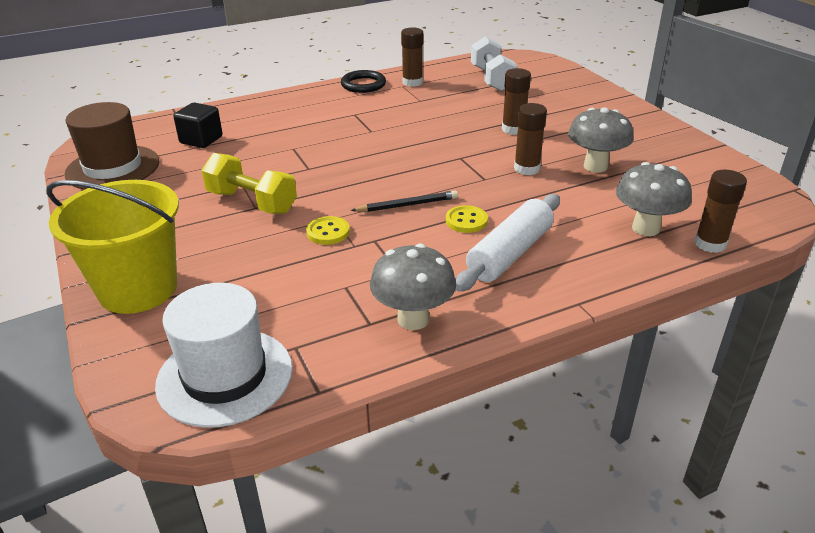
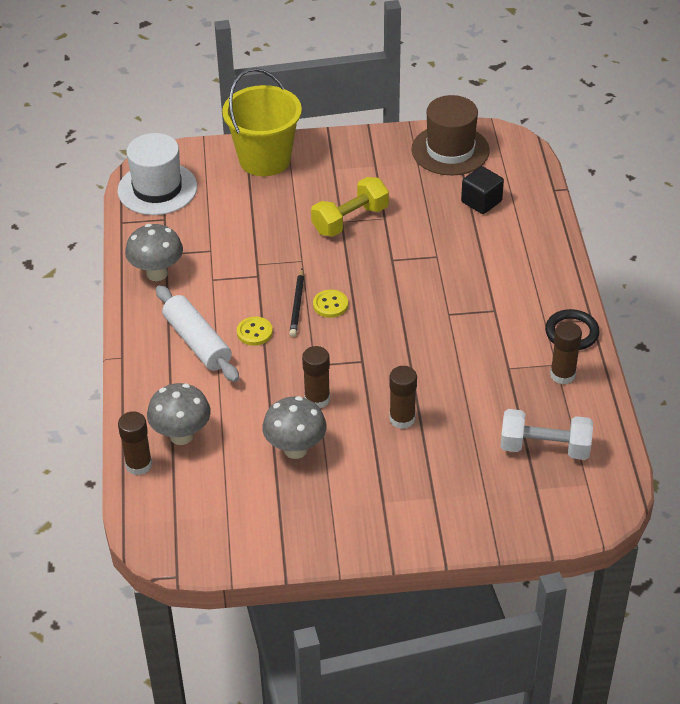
camera: 110 degrees right, 10 degrees up
(328, 232) = (282, 253): yellow button -> yellow button (330, 305)

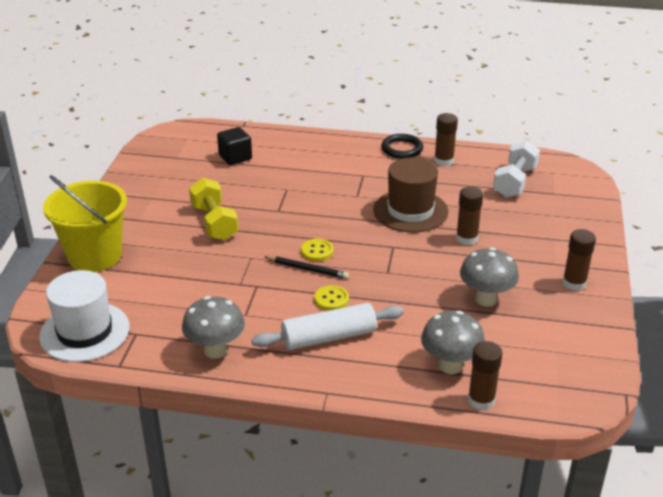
camera: 75 degrees left, 10 degrees down
(317, 399) = (429, 277): brown glue stick -> brown glue stick (574, 283)
(450, 150) = (161, 159): brown hat -> brown hat (410, 211)

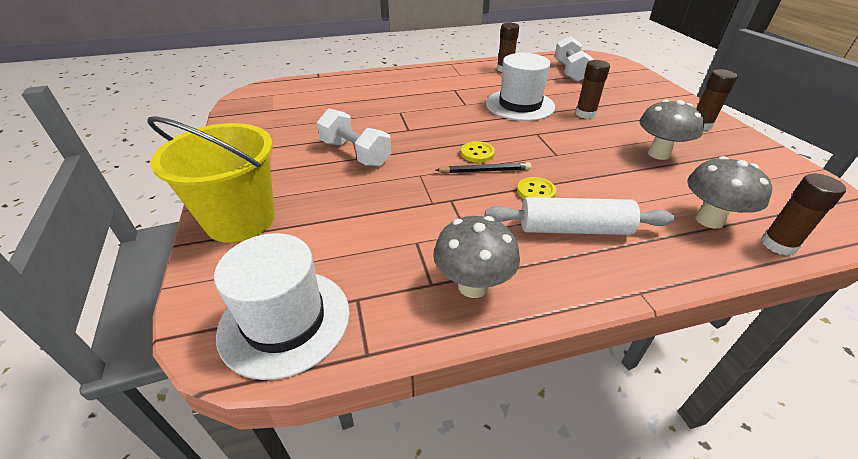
camera: 25 degrees left, 5 degrees up
(214, 223) = (355, 153): yellow dumbbell -> white dumbbell
(235, 157) = (331, 99): black cube -> none
(329, 337) = (574, 229): white rolling pin -> white rolling pin turned 45 degrees clockwise
(402, 149) = (465, 68): black ring -> none
(410, 211) = (520, 105): brown hat -> white hat

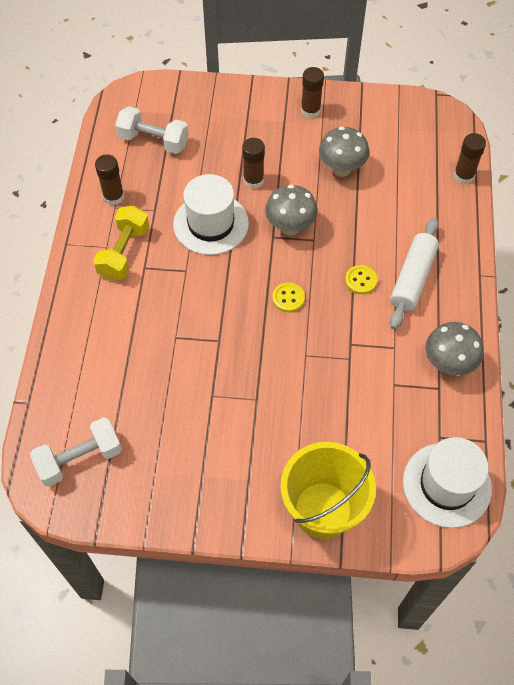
camera: 70 degrees left, 20 degrees up
(355, 153) = (247, 399): white dumbbell -> white dumbbell (80, 459)
(461, 81) = (124, 252): none -> yellow dumbbell
(485, 170) = (318, 303): black pencil -> none
(709, 220) = (429, 194): grey mushroom -> grey mushroom (290, 227)

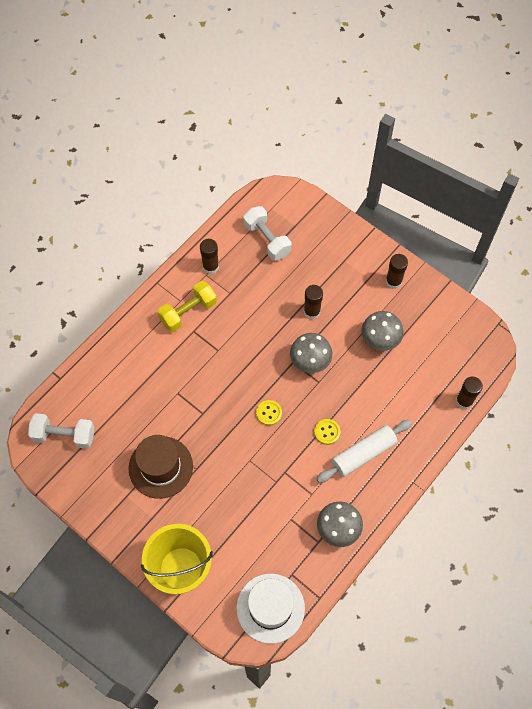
camera: 35 degrees right, 5 degrees up
(211, 224) = (259, 326): white hat -> none
(217, 421) = (161, 467): none -> brown hat

